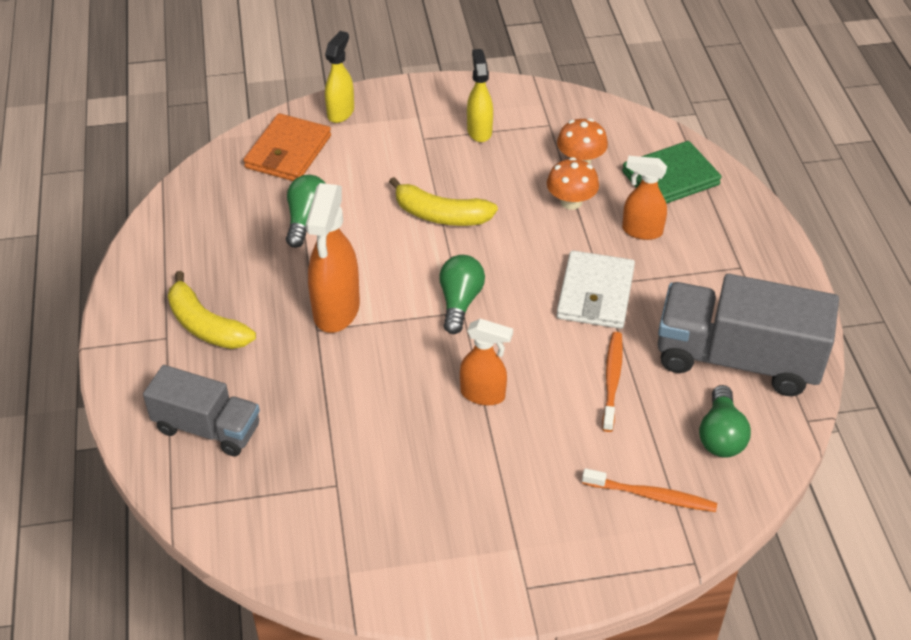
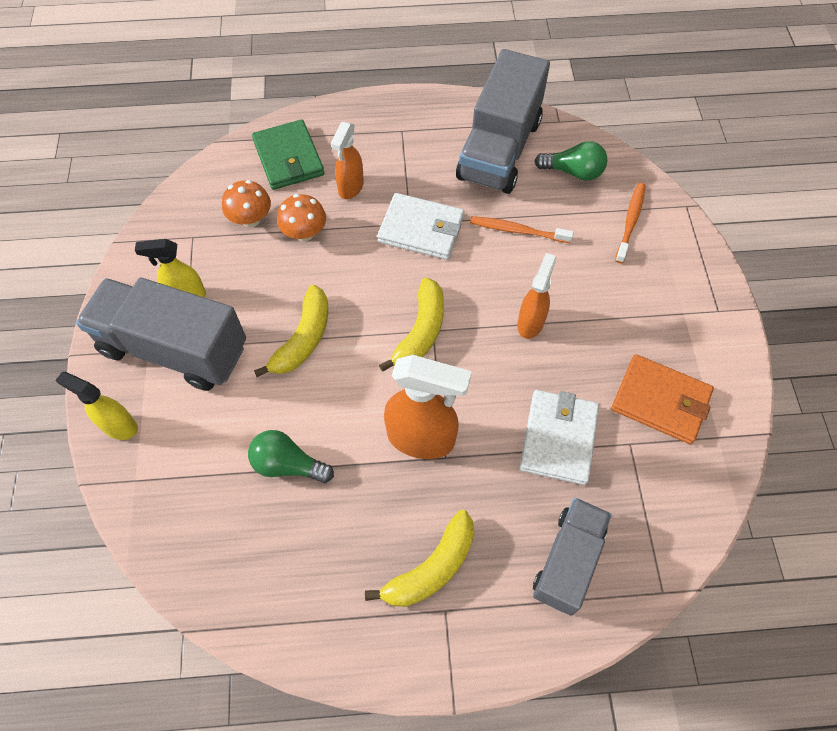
camera: 85 degrees left, 15 degrees up
(288, 152) = (173, 483): orange wallet -> orange wallet (660, 401)
(340, 420) = (558, 438): none -> white wallet
(420, 132) = (174, 349): none -> grey truck
(460, 302) = (421, 332): green light bulb -> yellow banana

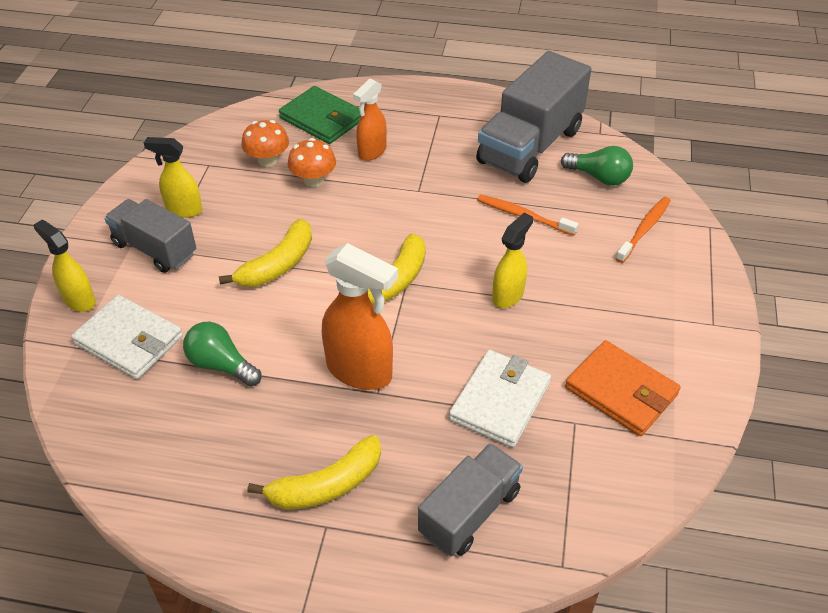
camera: 15 degrees right, 15 degrees down
(174, 349) = (155, 249): grey truck -> grey truck, size x0.62
(288, 158) = (322, 119): green wallet -> green wallet turned 45 degrees counterclockwise
(421, 229) = (427, 197): white wallet -> white wallet (129, 340)
(530, 322) = (508, 295): orange spray bottle -> yellow spray bottle

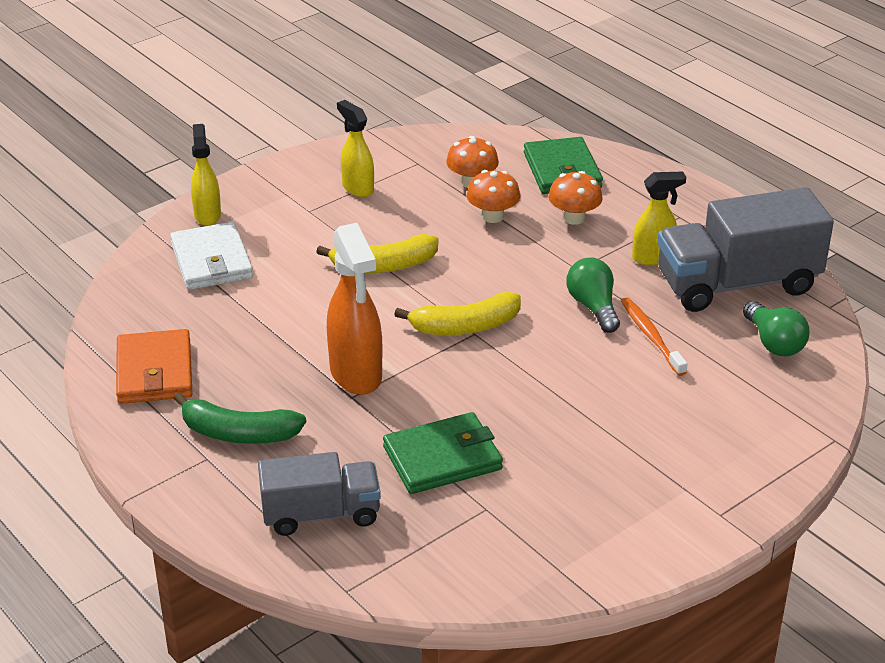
camera: 40 degrees right, 10 degrees down
(155, 249) = (302, 206): grey truck -> none
(221, 365) = (257, 313): green light bulb -> green light bulb (593, 307)
(326, 485) = (238, 433): yellow banana -> green banana
(372, 152) = (574, 218): orange spray bottle -> orange mushroom
(500, 401) = (442, 458): white wallet -> green wallet
(508, 295) = (552, 389): yellow spray bottle -> yellow spray bottle (653, 258)
(621, 391) = (558, 511): orange wallet -> orange wallet (154, 372)
(644, 229) = (759, 407): orange toothbrush -> none

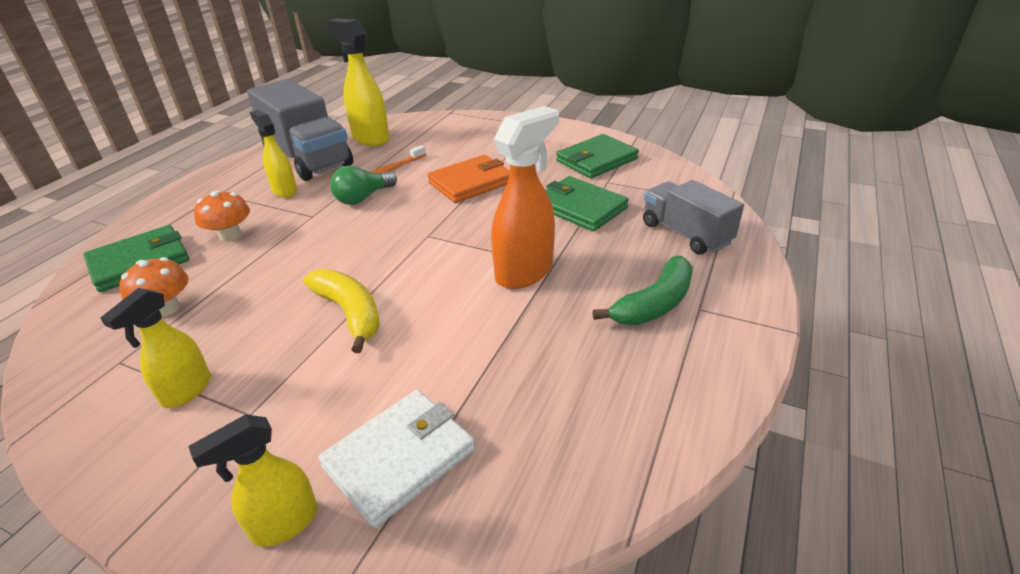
camera: 115 degrees left, 0 degrees up
(154, 372) = (632, 401): orange wallet -> orange wallet (471, 182)
(238, 433) = (654, 304): green banana -> green banana turned 60 degrees clockwise
(465, 327) = (422, 241): yellow banana -> none
(493, 216) = (236, 277): orange mushroom -> none
(554, 525) = (596, 160): none -> green wallet
(774, 343) = (370, 138): green light bulb -> yellow spray bottle

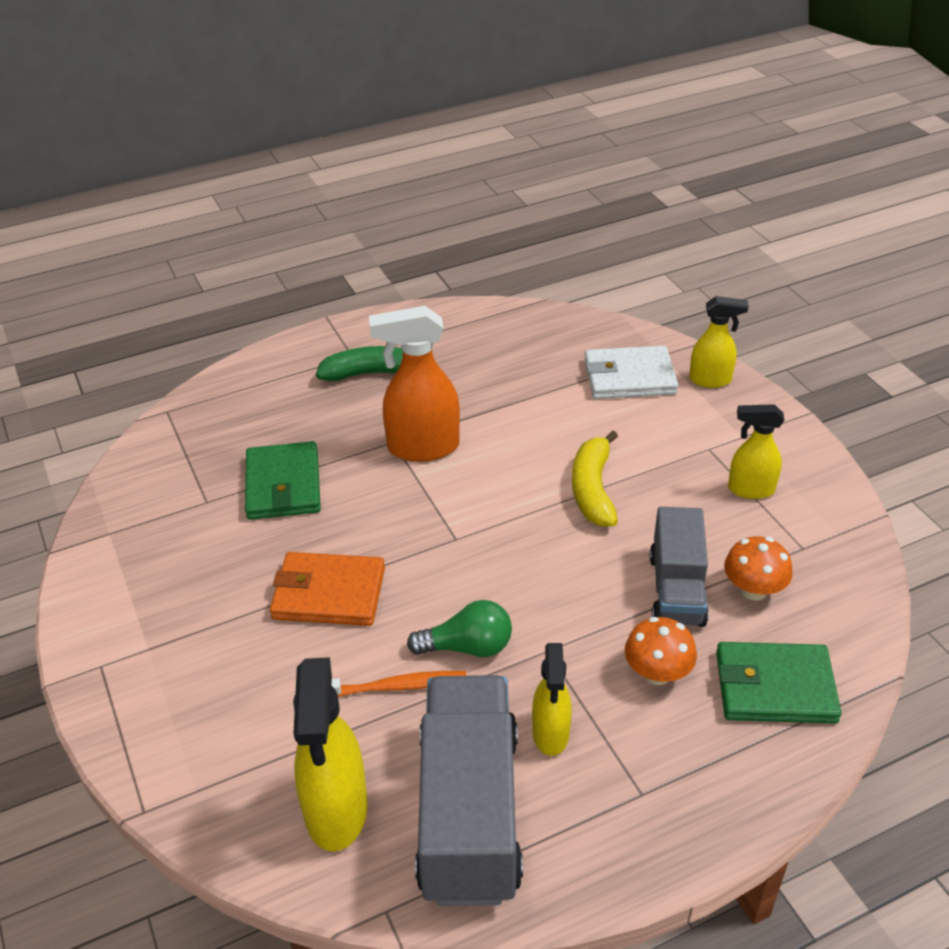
camera: 140 degrees left, 5 degrees up
(186, 391) = (750, 489): yellow spray bottle -> yellow spray bottle turned 150 degrees counterclockwise
(596, 160) = (160, 540): green wallet -> none
(685, 234) = (255, 407): grey truck -> grey truck (676, 589)

